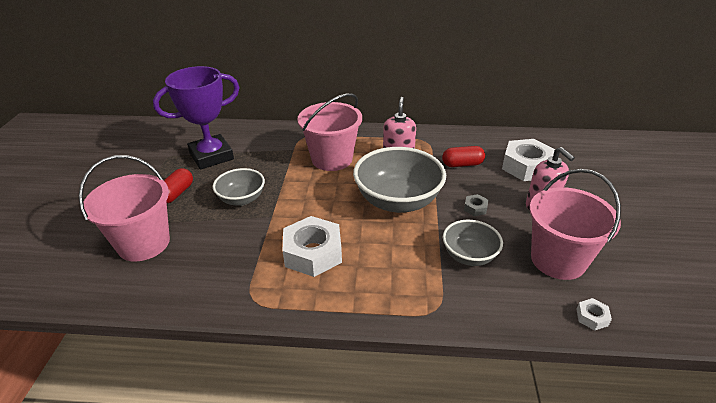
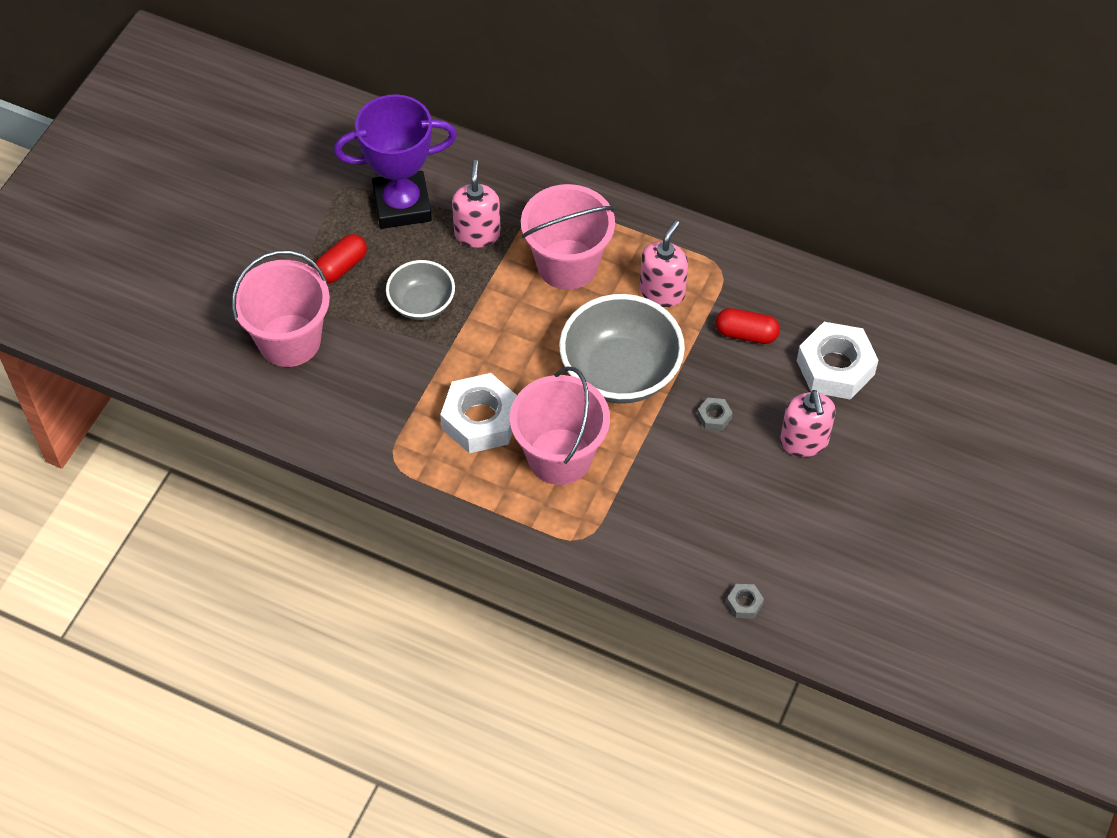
camera: 20 degrees right, 20 degrees up
(267, 158) = (477, 233): none -> pink soap dispenser
(469, 256) = (661, 485): grey bowl -> none
(558, 260) = (762, 525): pink bucket -> pink bucket (559, 456)
(592, 317) = (744, 603): white nut -> grey nut

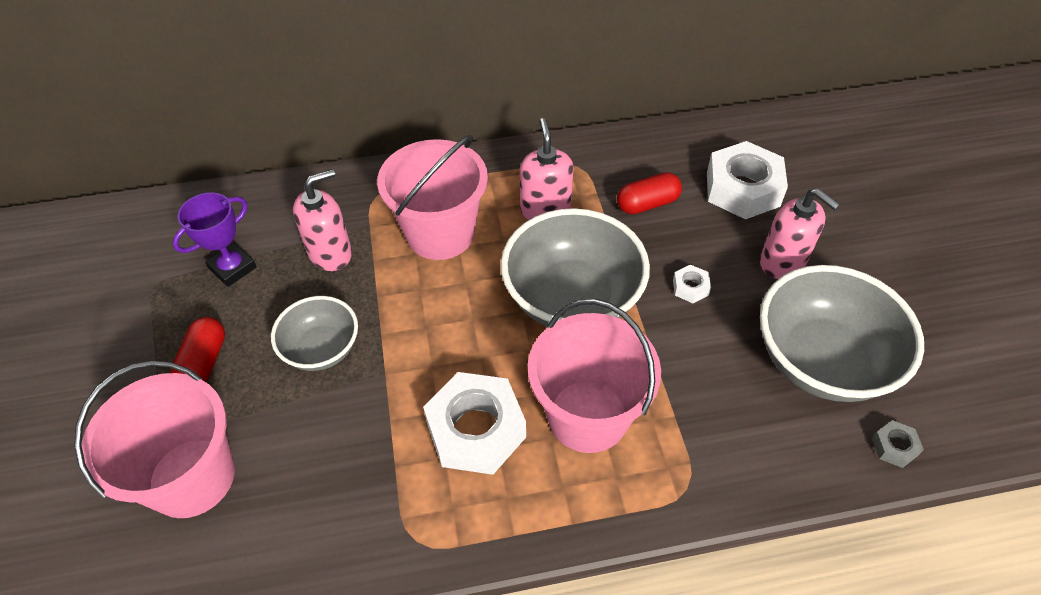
camera: 35 degrees left, 5 degrees down
(402, 205) = (232, 268): purple trophy -> purple trophy, size x0.57
(477, 233) = (330, 253): pink soap dispenser -> pink soap dispenser turned 90 degrees clockwise
(714, 417) = (690, 287): grey nut -> white nut
(755, 523) = (821, 360): none -> grey bowl

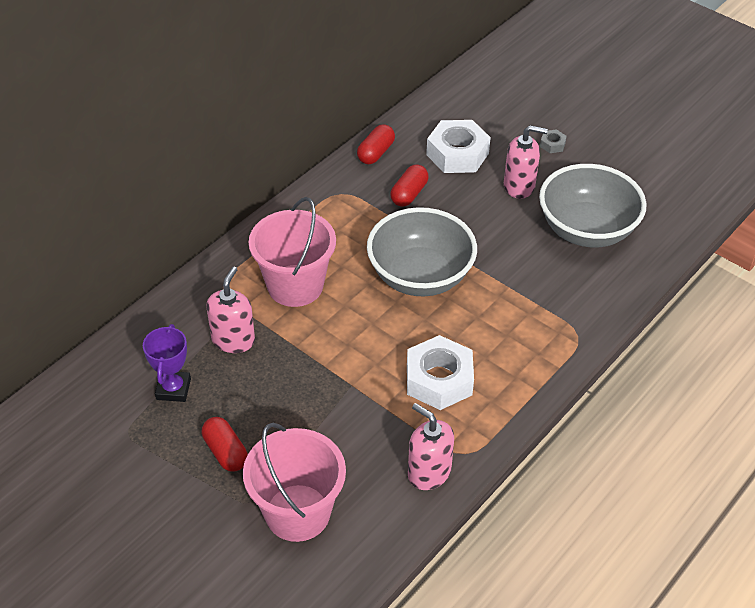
camera: 40 degrees left, 5 degrees down
(322, 349) = (296, 397): grey bowl -> none
(545, 209) = (348, 232): pink soap dispenser -> pink soap dispenser (429, 472)
(588, 416) = (493, 333): pink bucket -> none
(654, 144) = (376, 153): none -> red capsule
(690, 287) = (482, 230): white nut -> none
(894, 447) = (657, 253): grey nut -> grey nut (552, 144)

